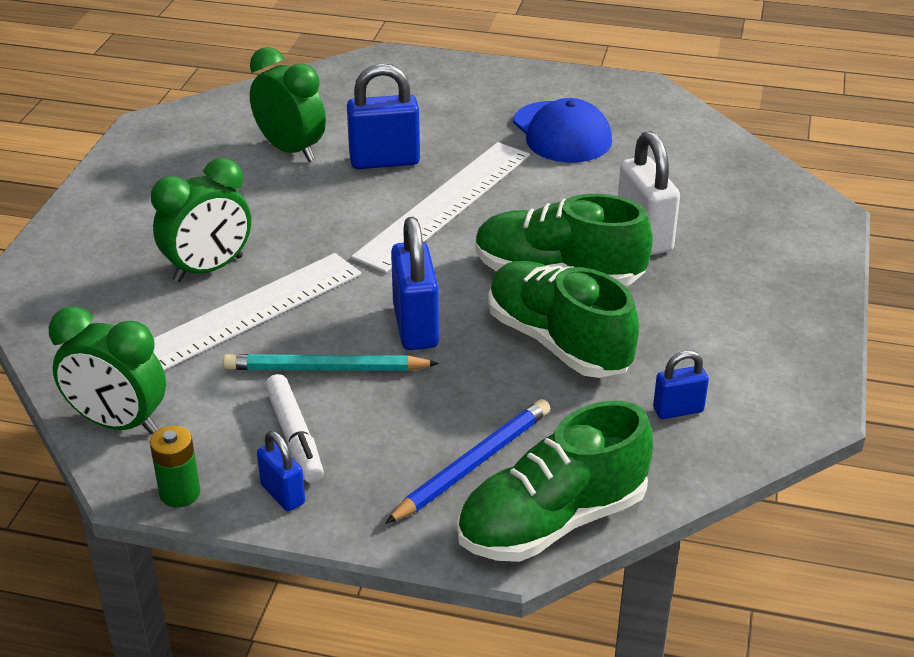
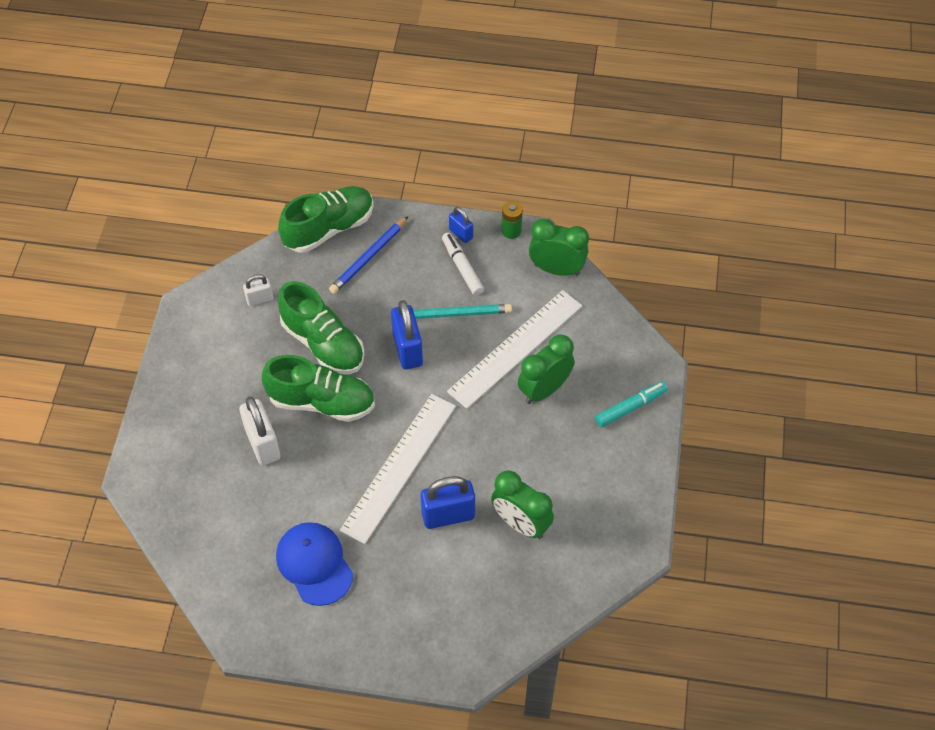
camera: 175 degrees right, 20 degrees up
(87, 244) = (630, 407): none -> turquoise marker
(678, 410) = (259, 299): blue padlock -> white padlock

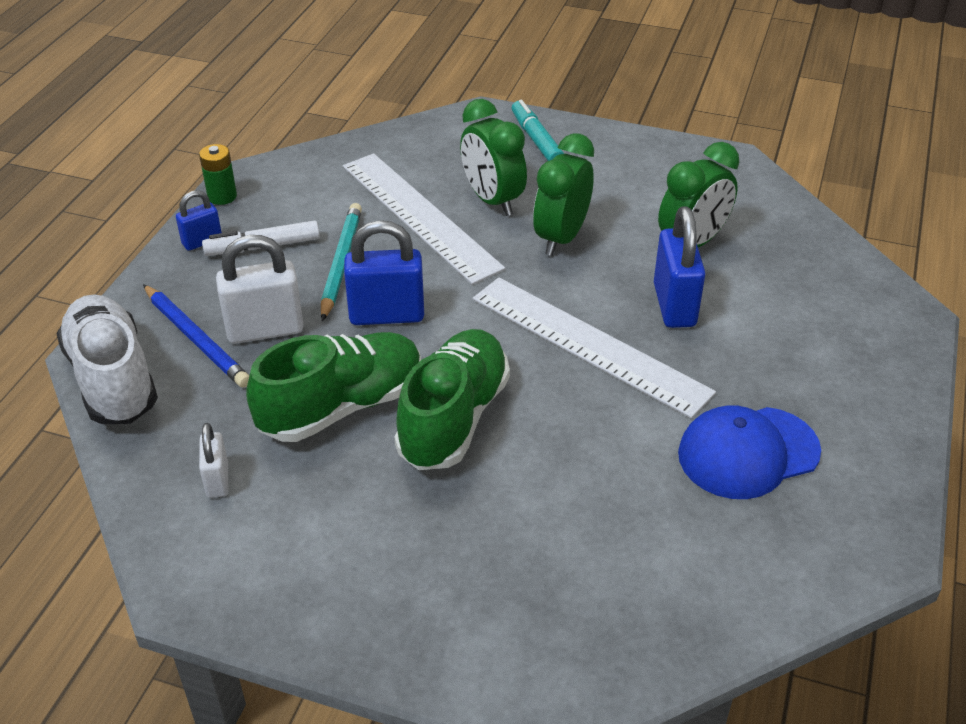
camera: 80 degrees left, 15 degrees down
(263, 444) = (518, 499): white padlock -> white padlock (265, 330)
(329, 228) = (113, 379): green shoe -> white shoe
(556, 269) = (306, 167): green clock -> green clock (561, 238)

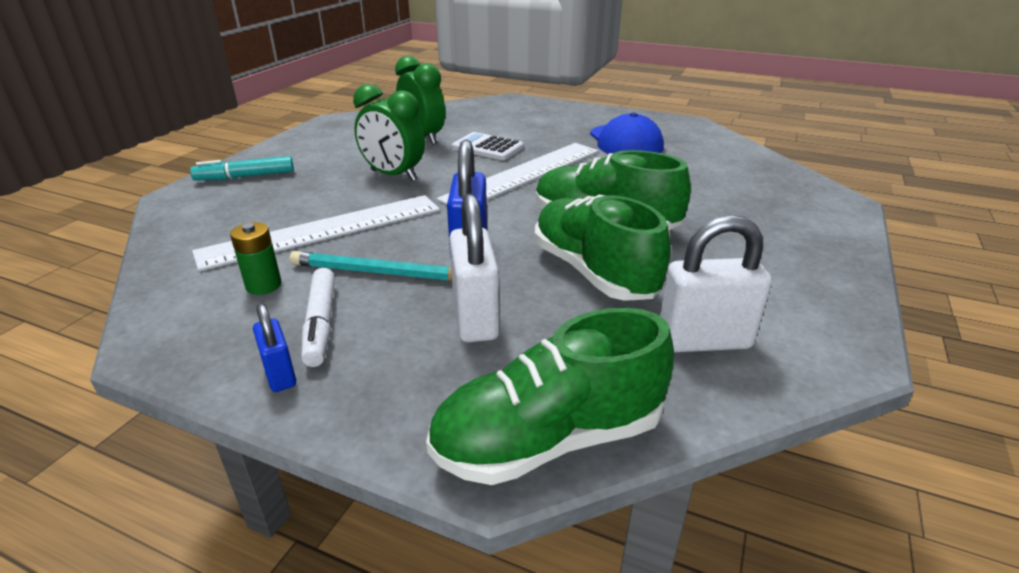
camera: 85 degrees left, 10 degrees down
(113, 379) = (549, 439): white shoe -> green shoe
(196, 339) = (480, 368): blue pencil -> none
(217, 480) = (703, 341): white padlock -> white padlock, size x1.78
(222, 196) = (185, 361): green battery -> green battery (263, 285)
(492, 200) = (323, 198): green clock -> none
(674, 305) = (487, 148): blue padlock -> white calculator

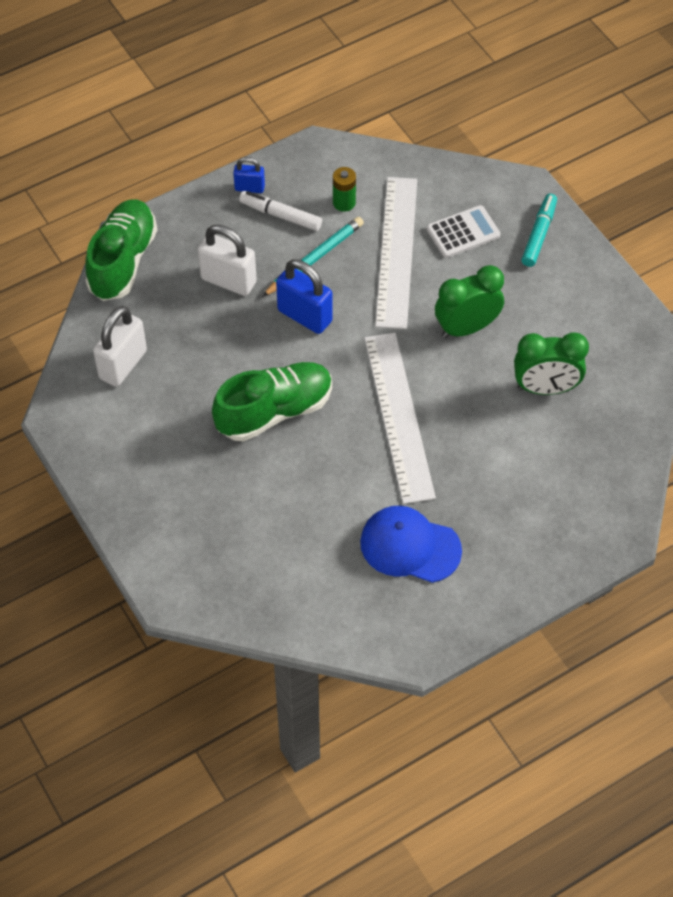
camera: 125 degrees right, 25 degrees up
(487, 148) = (480, 425): white calculator -> white calculator (463, 232)
(593, 272) = (223, 362): green shoe -> none

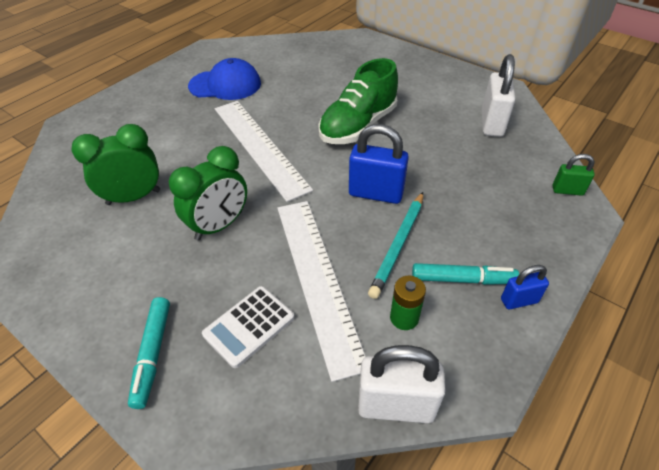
camera: 160 degrees right, 10 degrees down
(123, 261) = (567, 190): green shoe -> green padlock
(228, 280) = (463, 202): white padlock -> white padlock (395, 406)
(280, 215) = (462, 279): white marker -> turquoise marker

